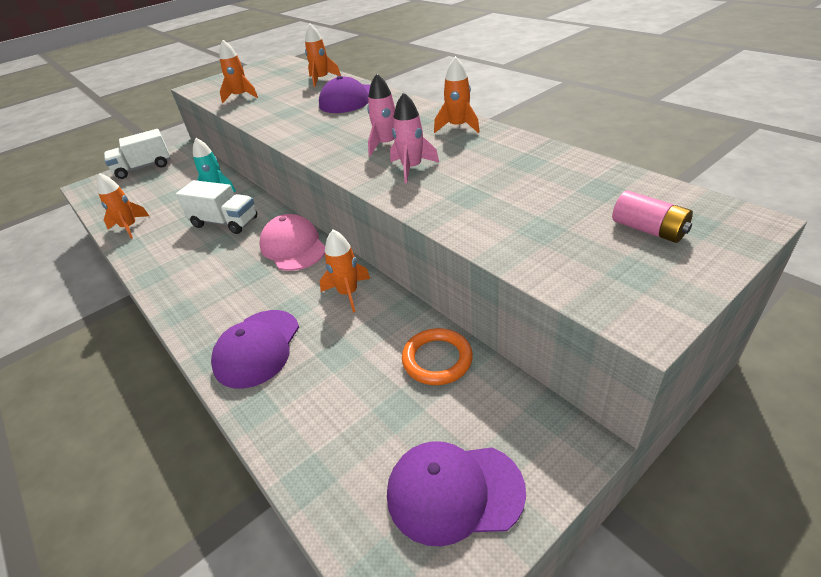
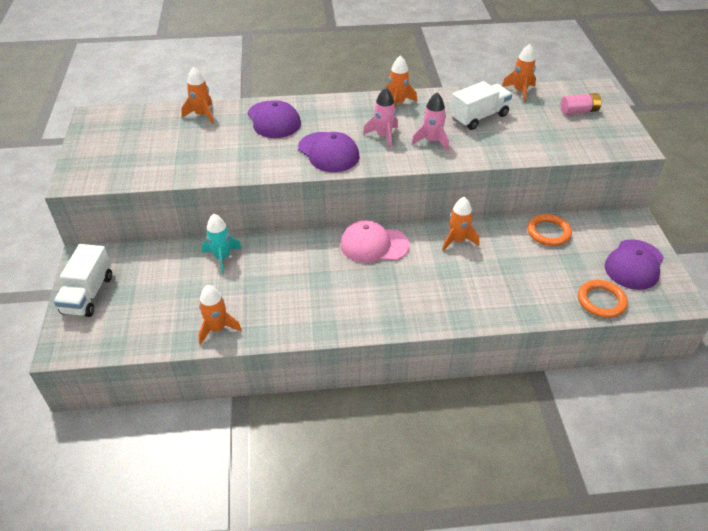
camera: 60 degrees left, 5 degrees up
(225, 222) = (290, 268): white truck -> white truck (479, 117)
(241, 96) = (162, 163): orange rocket -> orange rocket (520, 91)
(257, 348) = (474, 297): purple cap -> purple cap (328, 152)
(330, 481) = (601, 301): none -> orange ring

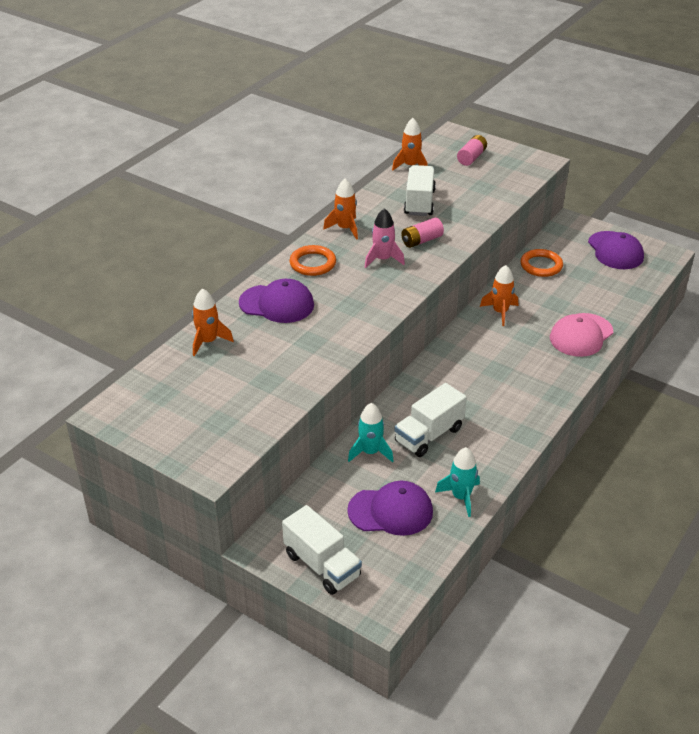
camera: 50 degrees left, 5 degrees down
(217, 328) = (461, 497): orange rocket -> turquoise rocket
(270, 276) = (429, 435): none -> white truck
(328, 152) = (368, 298): purple cap -> purple cap (391, 511)
(374, 245) = (455, 357): pink cap -> pink cap (581, 335)
(432, 141) = (421, 240): pink rocket -> pink battery
(601, 301) = (634, 286): orange ring -> orange ring (312, 263)

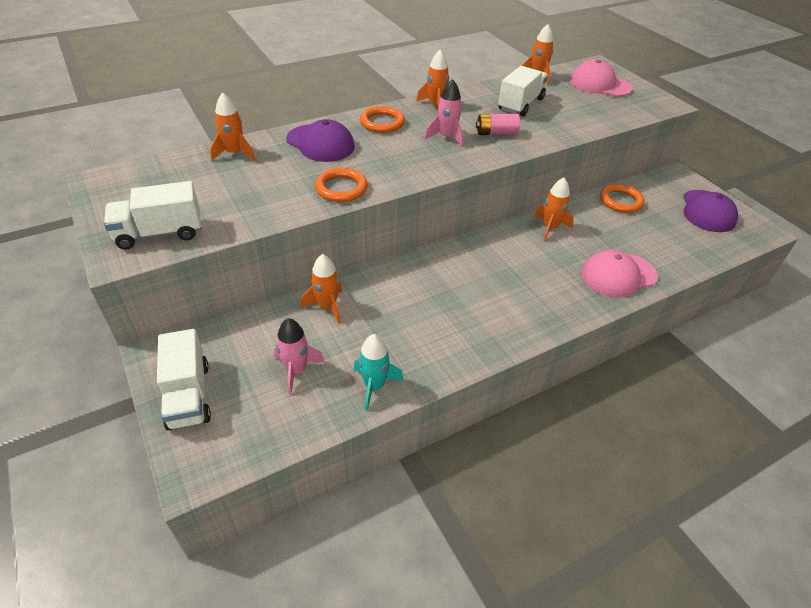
camera: 25 degrees right, 5 degrees up
(336, 340) = (341, 188): none -> orange ring
(370, 452) = (327, 306): turquoise rocket -> orange rocket
(391, 511) = (296, 370): purple cap -> pink rocket
(429, 435) = (393, 312): white truck -> white truck (160, 233)
(471, 157) = (599, 84): pink battery -> pink cap

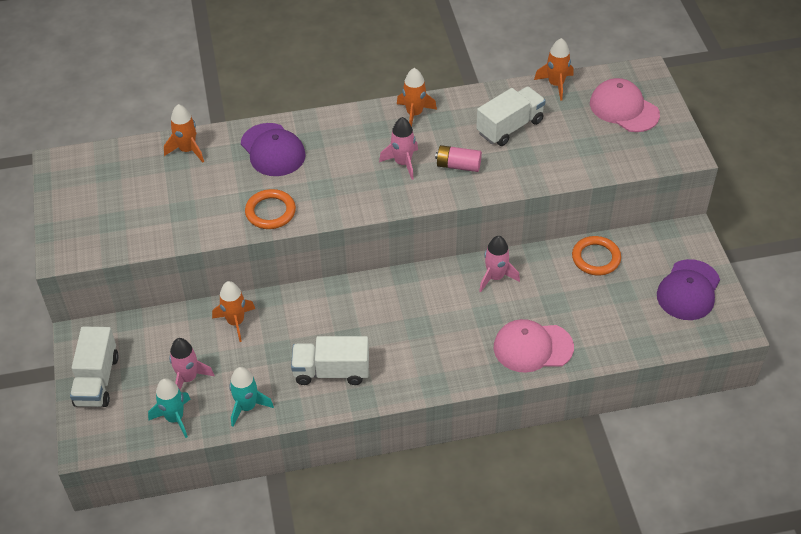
camera: 20 degrees right, 5 degrees up
(160, 233) = (99, 234): white truck -> white truck (331, 371)
(296, 416) = (175, 418): none -> turquoise rocket
(382, 122) = (346, 131): orange ring -> none
(550, 227) = (495, 277): orange rocket -> pink rocket

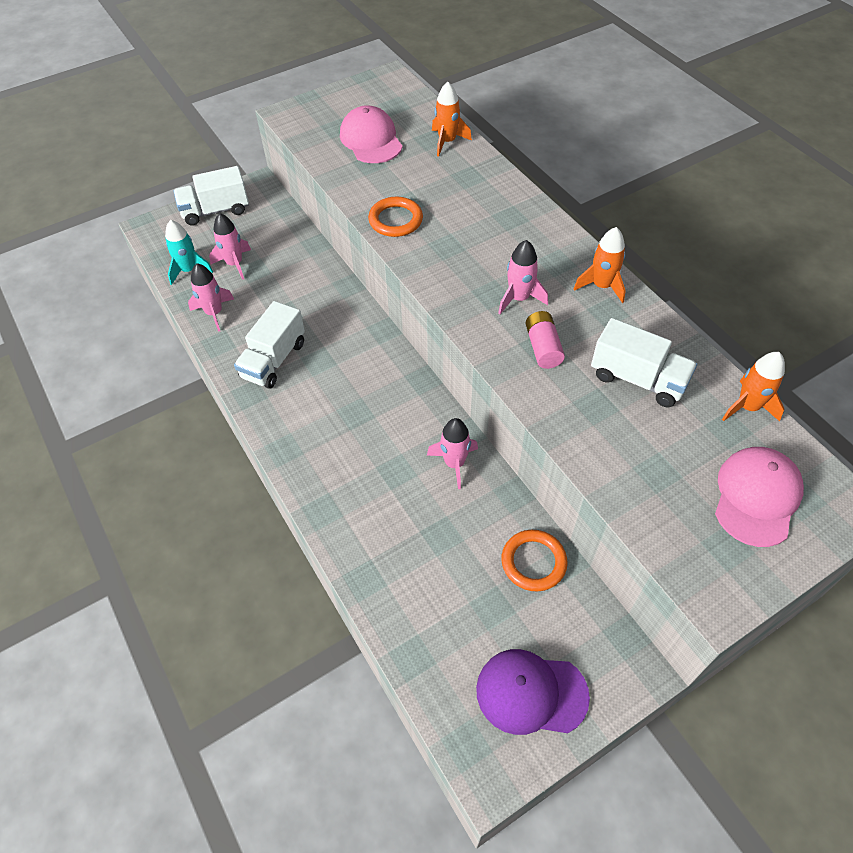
camera: 70 degrees right, 5 degrees up
(236, 322) = (308, 273): orange rocket -> none
(247, 407) = (214, 313): turquoise rocket -> pink rocket
(273, 150) = (480, 196): purple cap -> none
(331, 371) = (273, 360): white truck -> white truck turned 135 degrees counterclockwise
(532, 347) = (366, 529): pink cap -> pink cap (371, 140)

